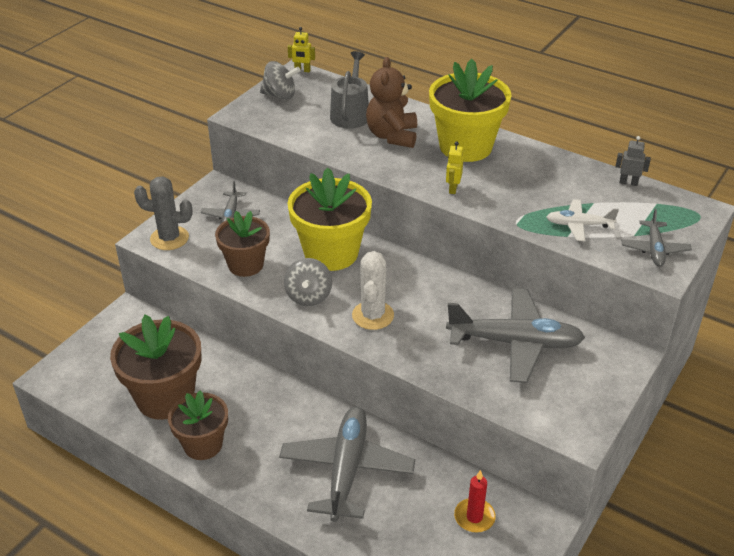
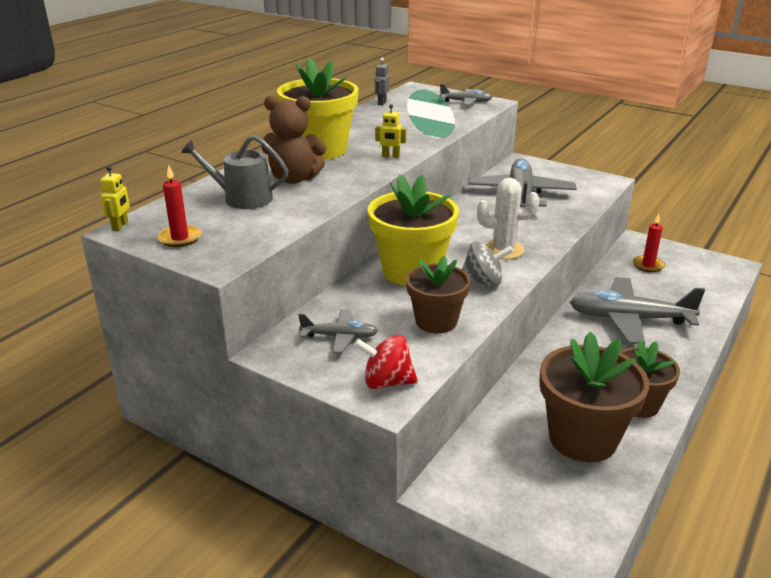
camera: 90 degrees left, 10 degrees down
(169, 238) = (387, 382): grey cactus -> red spinning top
(280, 95) = (180, 238): grey spinning top -> red candle
(578, 225) = (440, 119): white plane -> none

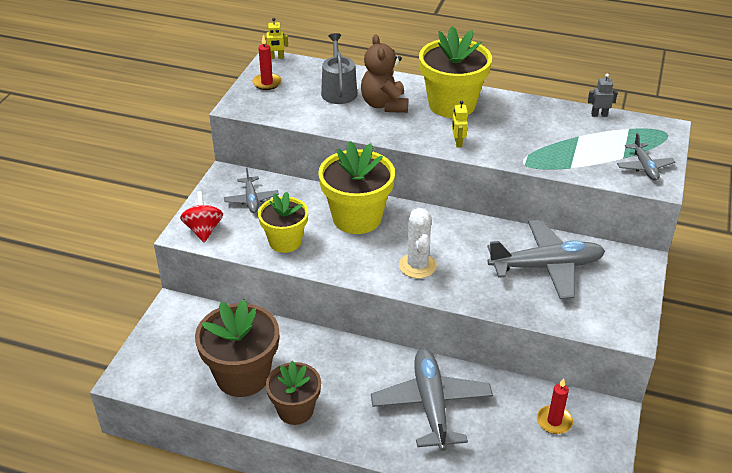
camera: 75 degrees right, 10 degrees up
(436, 321) = (285, 241): brown flower pot -> yellow flower pot
(483, 282) = (354, 259): grey spinning top -> none

